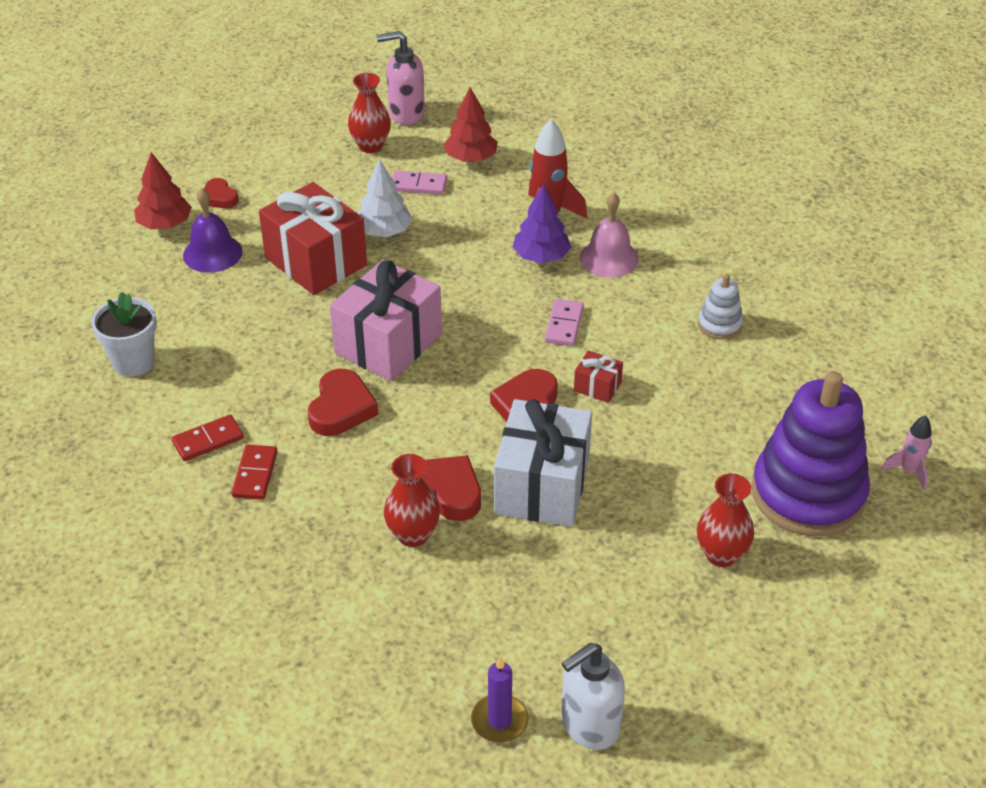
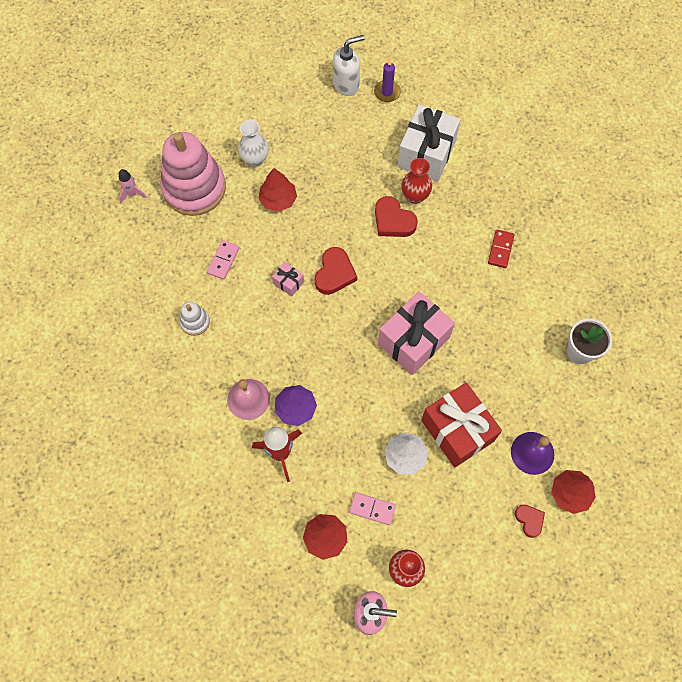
camera: 170 degrees left, 25 degrees up
(208, 440) = (528, 279): red domino -> none
(341, 408) = (448, 291): red heart -> none
(542, 486) = (338, 216): white gift -> white gift (426, 154)
(564, 325) = (296, 338): pink domino -> pink domino (223, 260)
(597, 387) = (288, 283): red gift -> pink gift
(655, 496) = (278, 200): none -> red tree
(721, 555) = (255, 159): red vase -> white vase
(808, 494) = (194, 188): purple stacking toy -> pink stacking toy

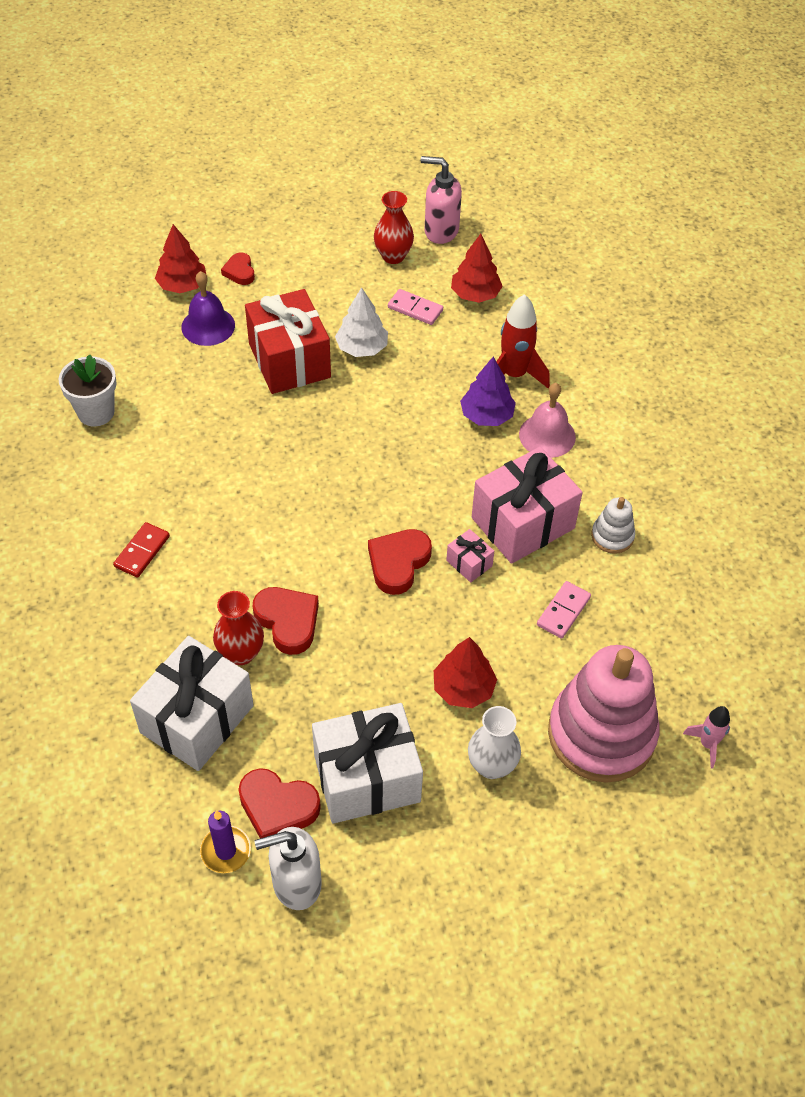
camera: 170 degrees left, 15 degrees down
(323, 140) = (367, 778): none -> white gift
(367, 117) = (277, 807): none -> red heart
(413, 340) = (311, 461): pink gift -> pink gift (523, 523)

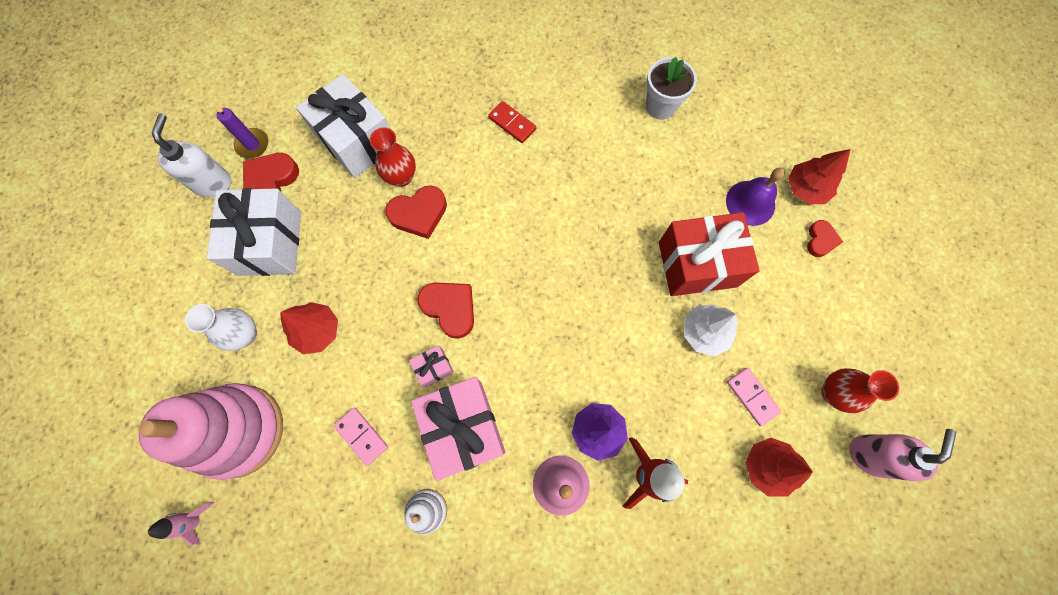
camera: 105 degrees right, 20 degrees up
(239, 272) = (820, 240): red heart -> red heart turned 105 degrees clockwise
(415, 309) = (752, 396): pink domino -> pink domino turned 75 degrees counterclockwise

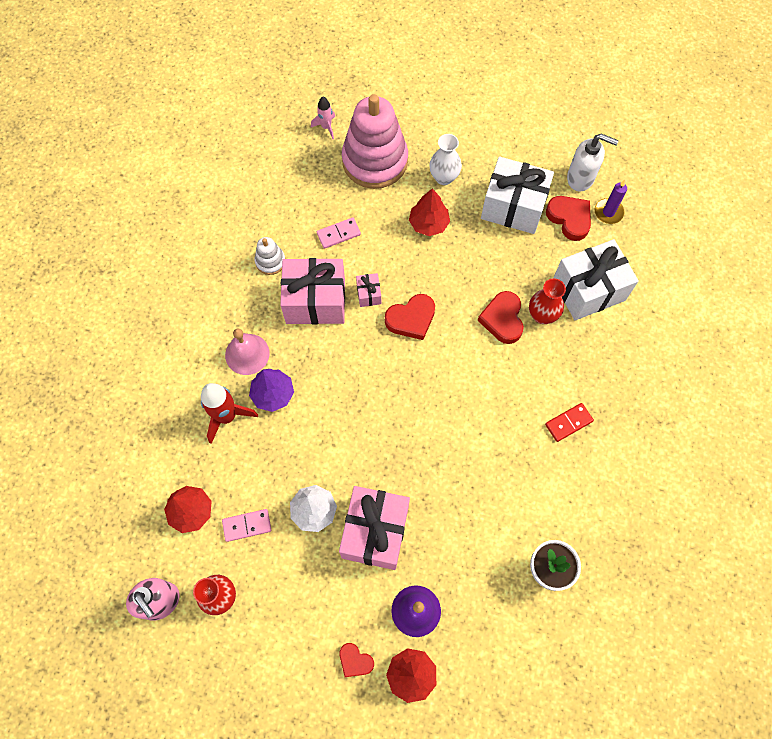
camera: 110 degrees right, 5 degrees down
(697, 264) = (375, 532): red gift -> pink gift

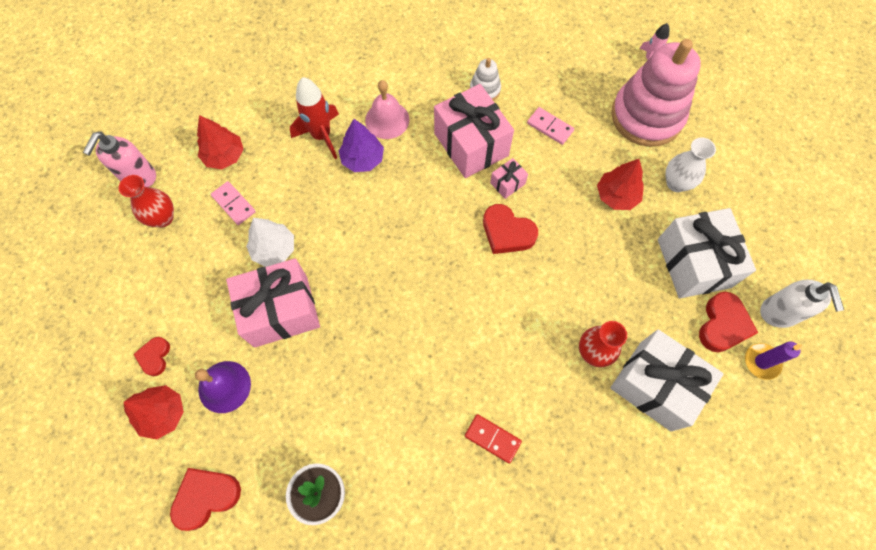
camera: 60 degrees right, 0 degrees up
(502, 319) = (563, 316): red heart -> red heart (206, 497)

